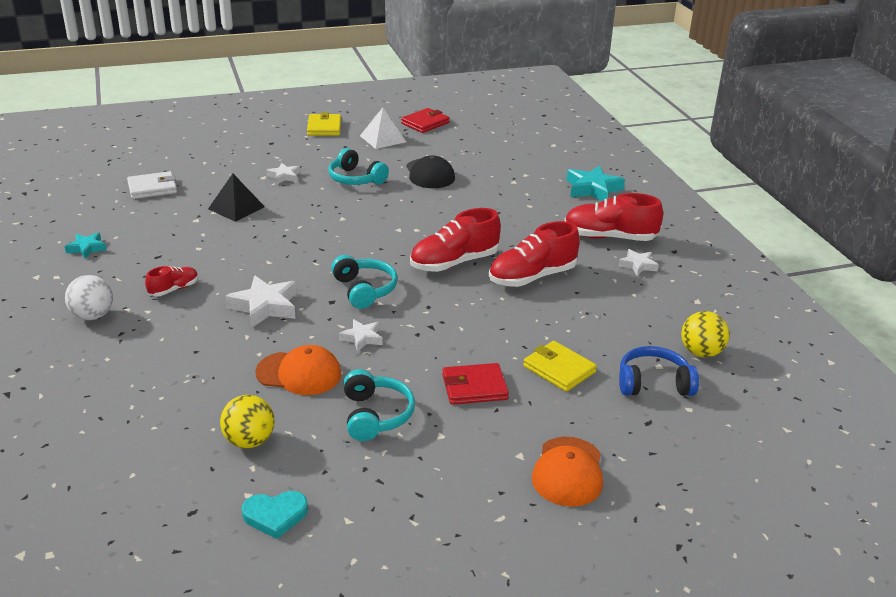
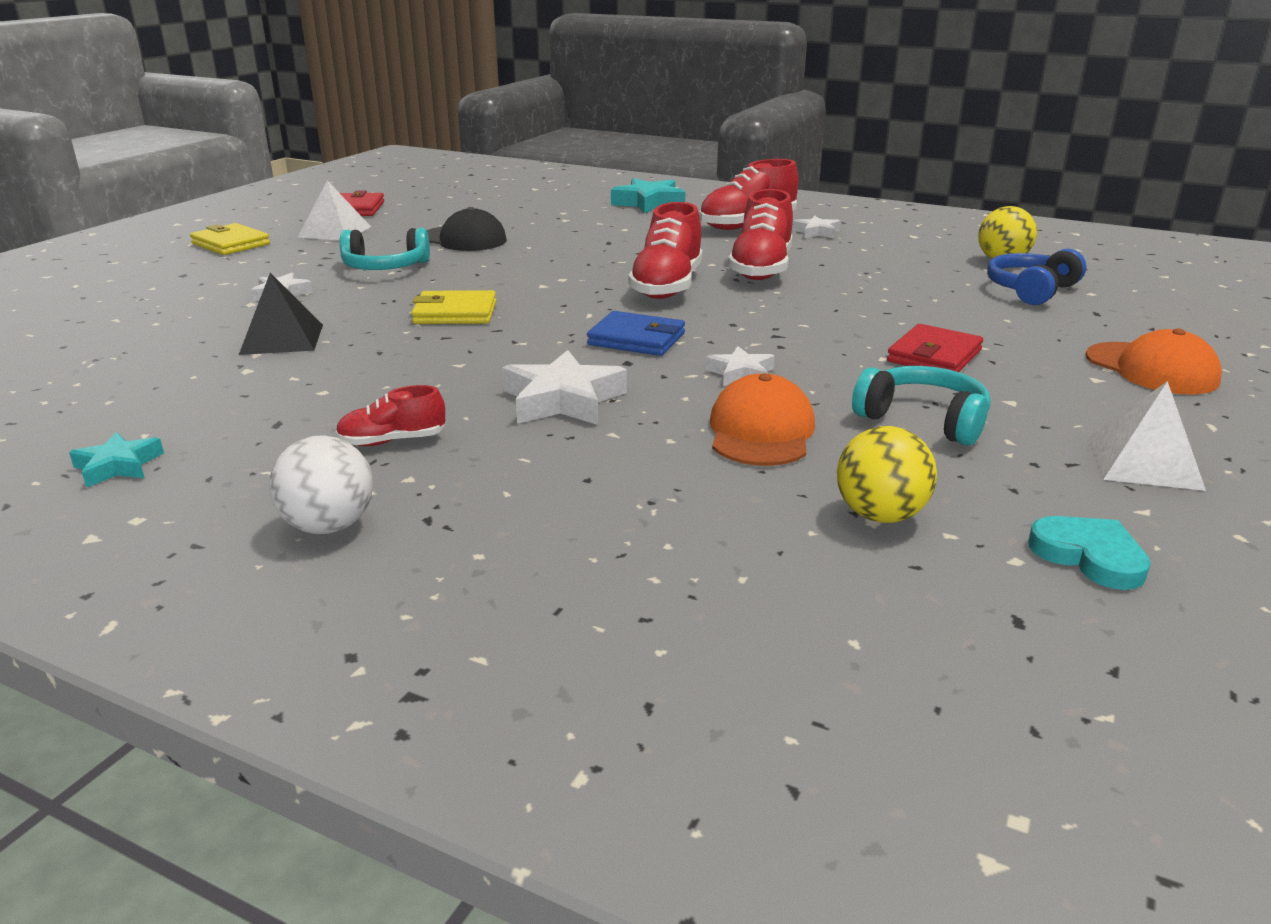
camera: 45 degrees left, 5 degrees down
(152, 188) = (85, 368): white wallet -> none
(174, 289) = (392, 441): red shoe -> red shoe turned 105 degrees counterclockwise
(275, 515) = (1089, 556): turquoise heart -> turquoise heart turned 75 degrees counterclockwise
(299, 373) = (761, 431): orange cap -> orange cap turned 45 degrees counterclockwise
(364, 290) = (636, 339): turquoise headphones -> blue wallet
(411, 505) = (1143, 462): none -> white pyramid
(559, 369) = (953, 313): yellow wallet -> yellow wallet (455, 313)

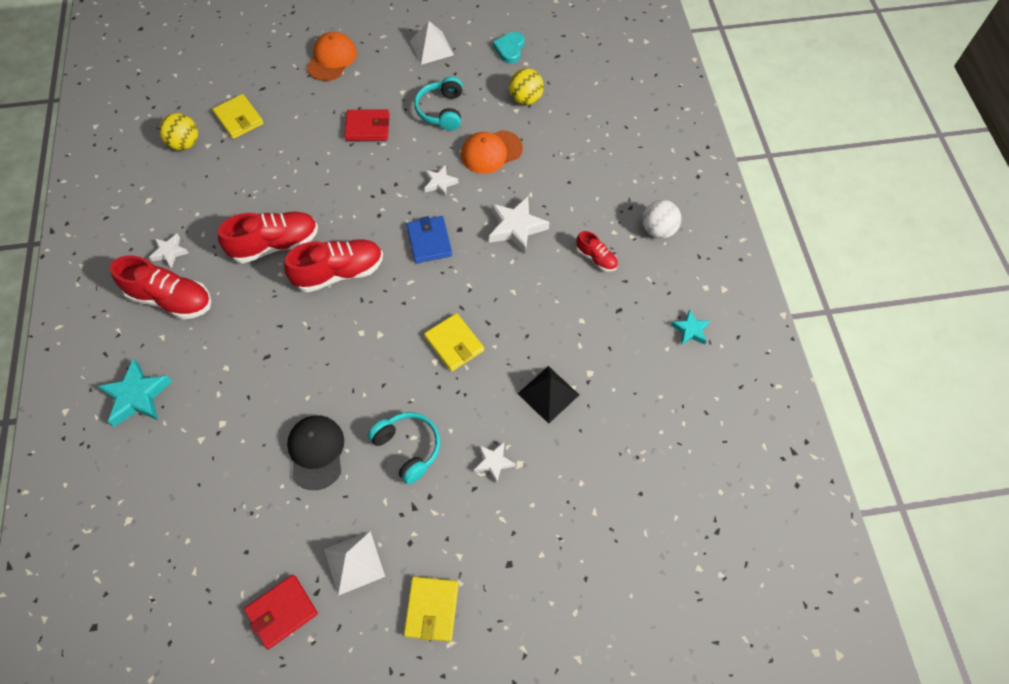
camera: 125 degrees left, 35 degrees up
(1031, 290) = (239, 118): blue headphones -> yellow wallet

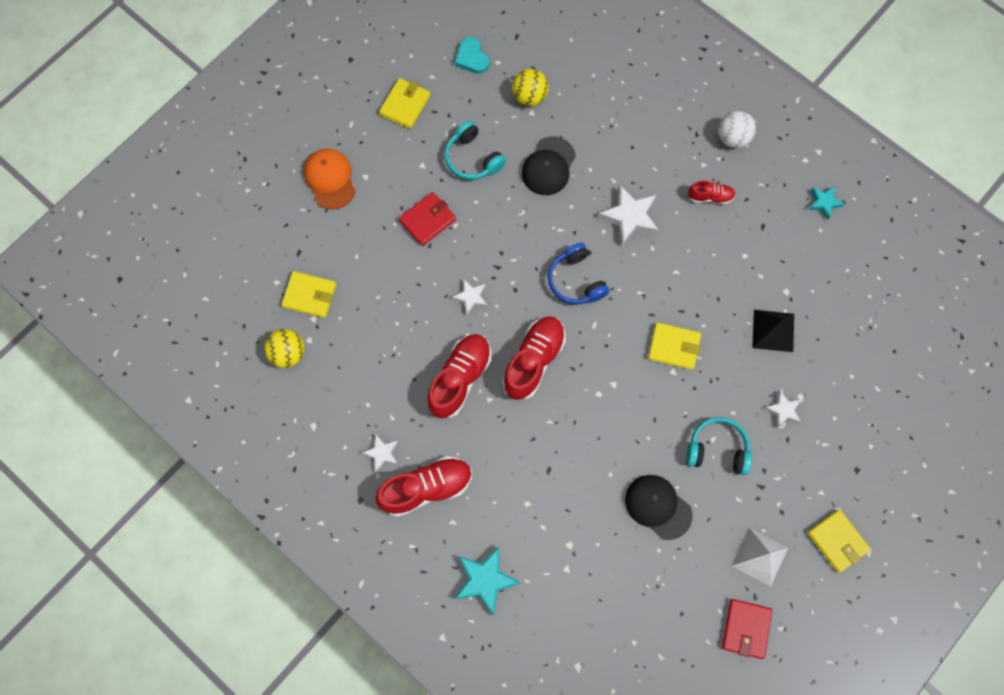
camera: 40 degrees left, 10 degrees up
(429, 241) = (576, 281): blue wallet -> blue headphones
(431, 48) = (405, 105): white pyramid -> yellow wallet
(440, 183) = (535, 225): white star -> white star (471, 297)
(491, 152) = (548, 166): orange cap -> black cap

